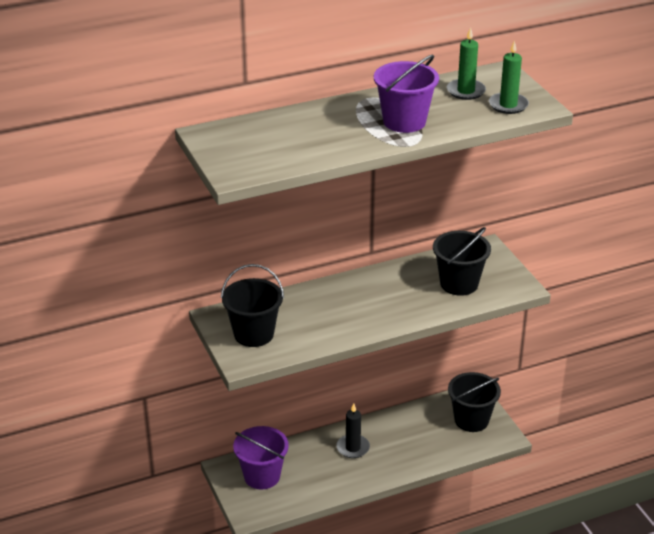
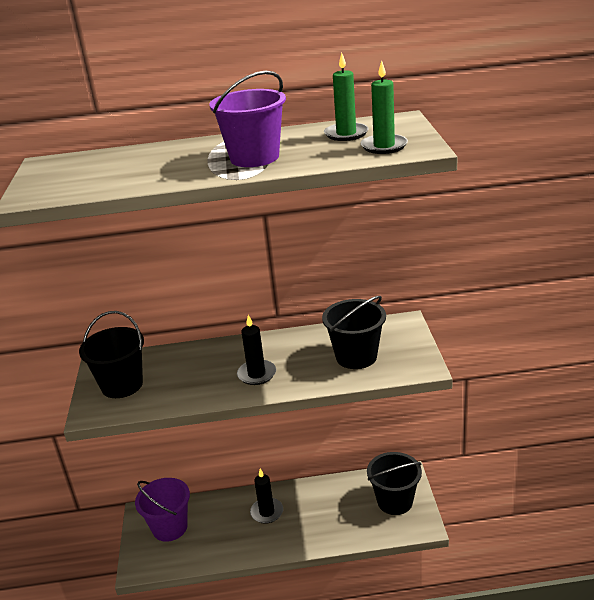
camera: 20 degrees right, 5 degrees down
(377, 310) = (256, 374): none -> black candle

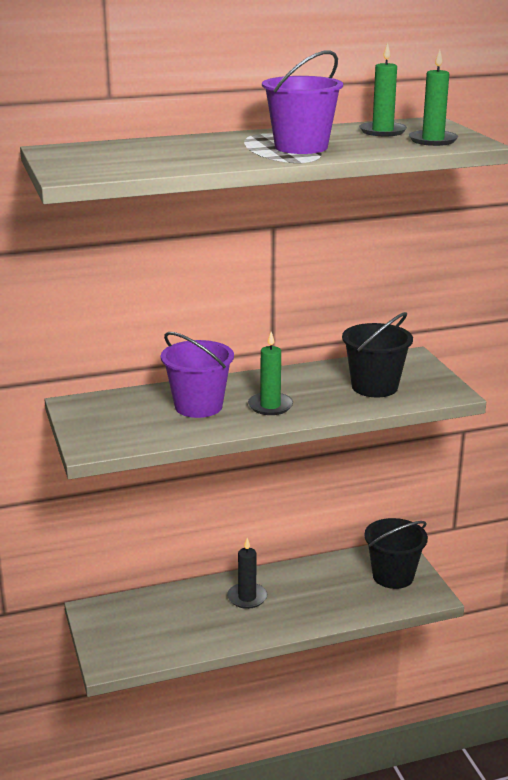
camera: 15 degrees left, 5 degrees down
(122, 385) = (114, 422): black bucket -> none
(170, 527) = (132, 621): purple bucket -> purple bucket (198, 406)
(256, 374) = (270, 406): black candle -> green candle

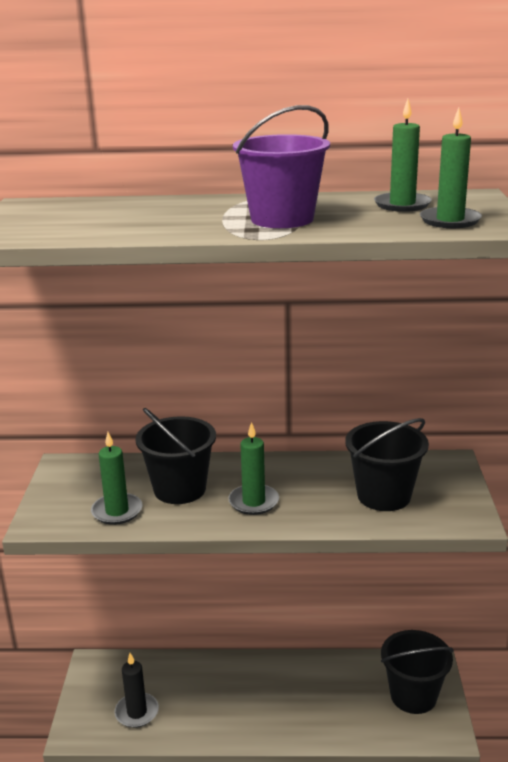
camera: 20 degrees right, 0 degrees up
(155, 429) = (117, 511): none -> green candle
(198, 406) = (179, 489): purple bucket -> black bucket
(247, 597) = (247, 686): black candle -> black candle (137, 712)

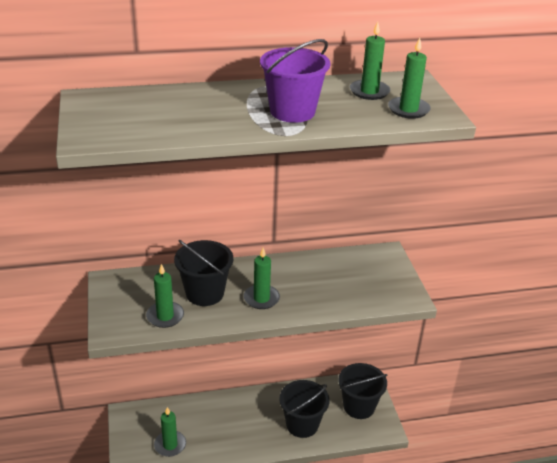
camera: 15 degrees left, 10 degrees up
(137, 712) = (170, 445): black candle -> green candle
(384, 496) = (349, 285): black bucket -> black bucket (302, 424)

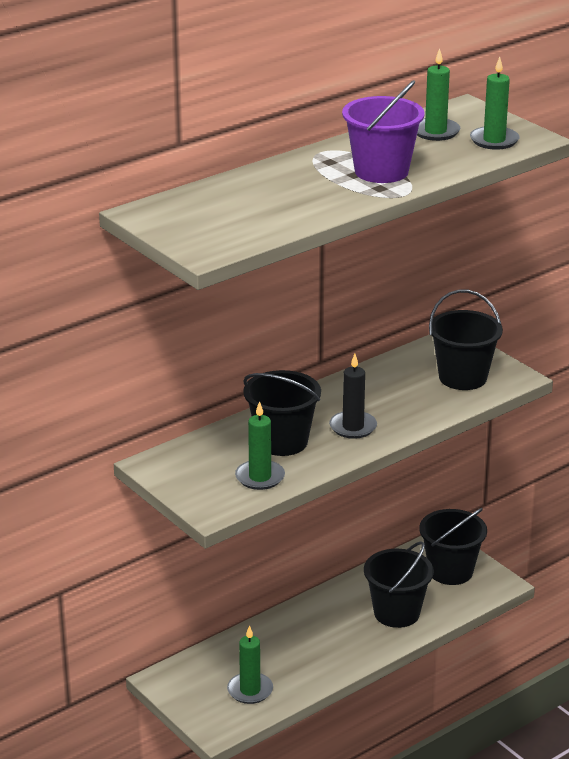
camera: 25 degrees left, 5 degrees down
(261, 298) = (353, 427): green candle -> black candle
(371, 285) = (462, 377): none -> black bucket

